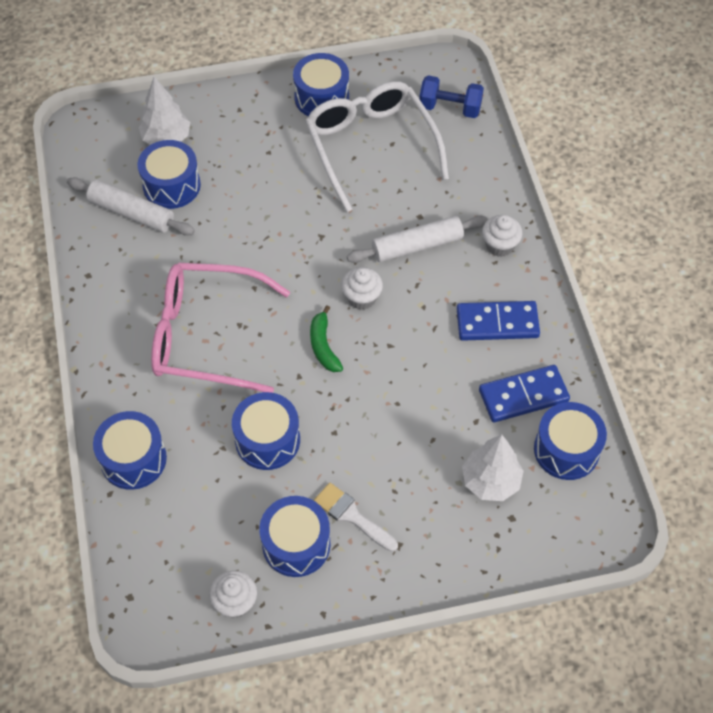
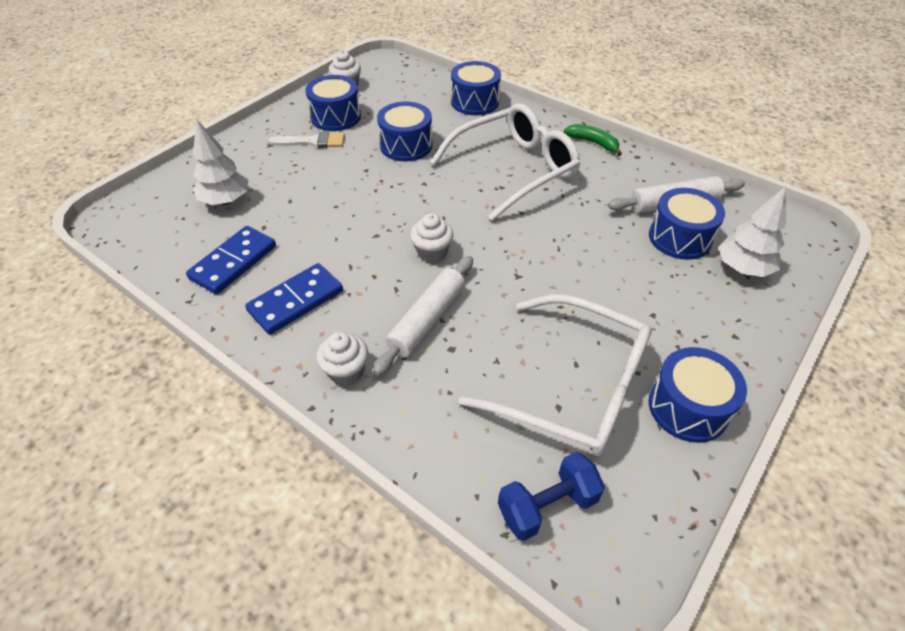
camera: 140 degrees right, 10 degrees down
(207, 336) = (513, 170): pink glasses -> white glasses
(323, 346) = (427, 207): green banana -> green banana (593, 143)
(566, 450) = (172, 247): blue drum -> none

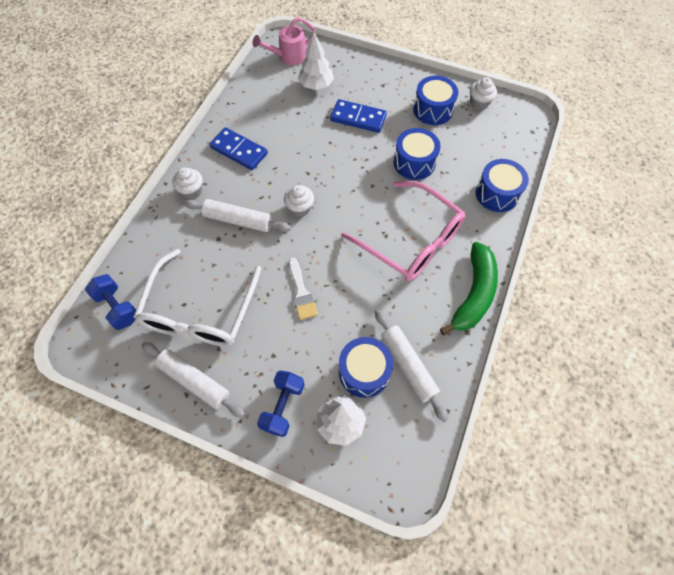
camera: 75 degrees right, 15 degrees up
(147, 217) = (289, 56): none -> pink watering can
(234, 262) = (263, 110): blue domino -> blue domino (358, 118)
(313, 142) = (396, 107): white brush -> white brush (301, 293)
(513, 170) = (410, 240): white glasses -> pink glasses
(593, 143) = (473, 294): green banana -> green banana, size x1.84
(688, 407) = (194, 381): blue drum -> white rolling pin
(724, 316) = (283, 406): none -> blue dumbbell

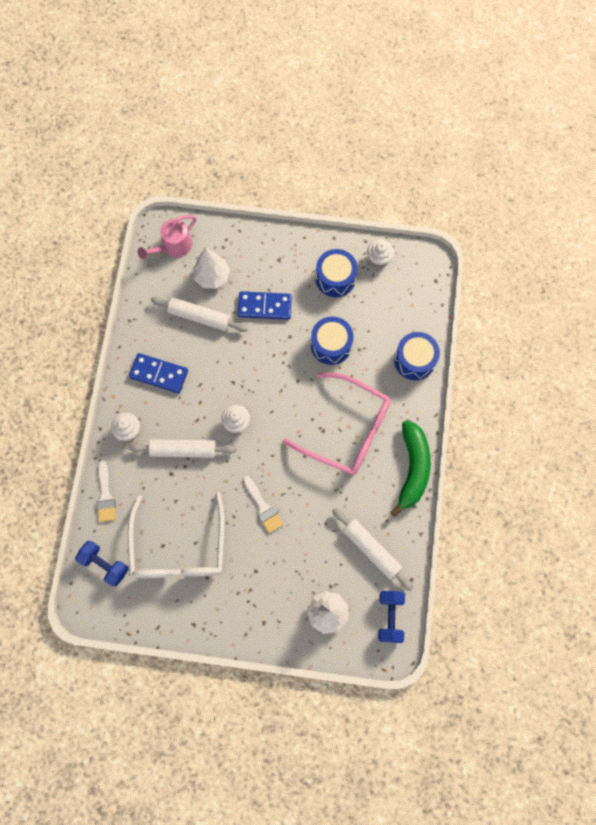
camera: 15 degrees left, 10 degrees up
(145, 243) = (105, 496): none -> white brush
(194, 381) = (196, 611): white rolling pin -> white rolling pin (200, 317)
(283, 406) = (277, 612): blue dumbbell -> blue dumbbell (390, 617)
(364, 372) = (336, 565): blue drum -> none

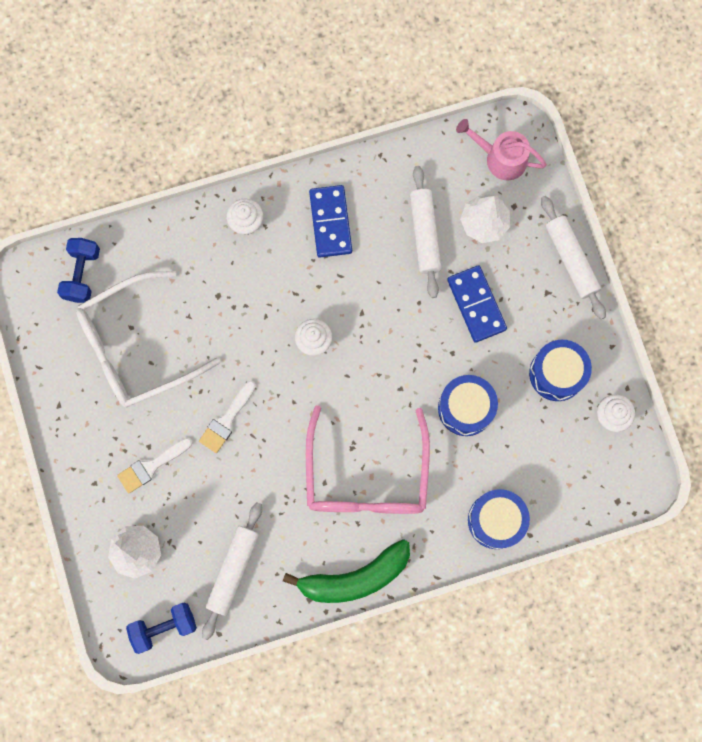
camera: 65 degrees right, 5 degrees up
(105, 496) = (159, 235): white brush -> white brush (151, 466)
(183, 450) = (252, 296): white rolling pin -> white rolling pin (570, 260)

